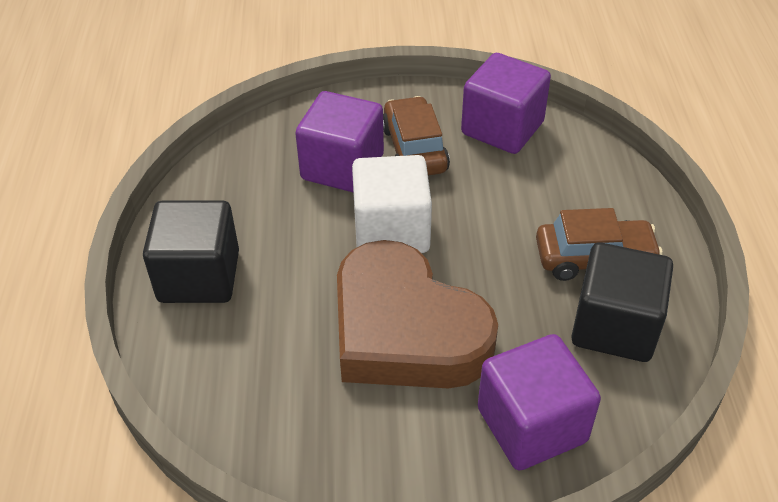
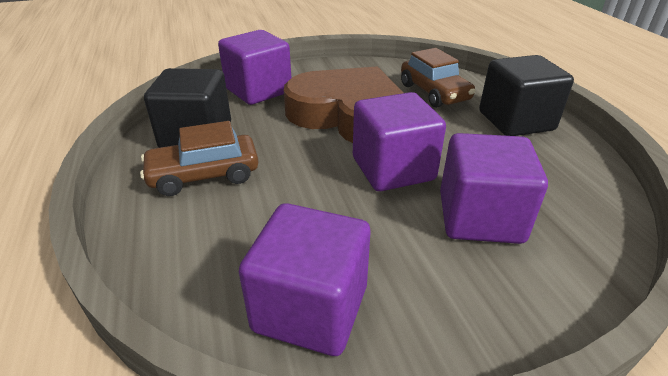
camera: 165 degrees right, 10 degrees down
(391, 231) = (393, 169): white cube -> purple cube
(414, 149) = (414, 253): brown car -> brown car (434, 92)

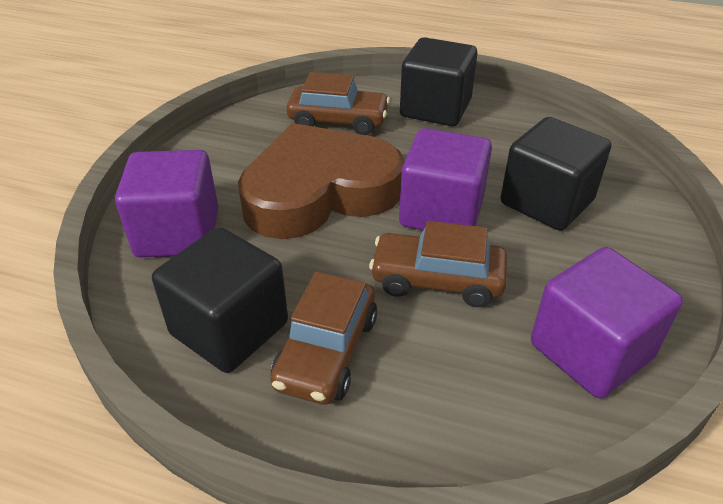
camera: 55 degrees left, 5 degrees up
(315, 194) = (437, 280): none -> brown car
(480, 217) = (546, 202): purple cube -> black cube

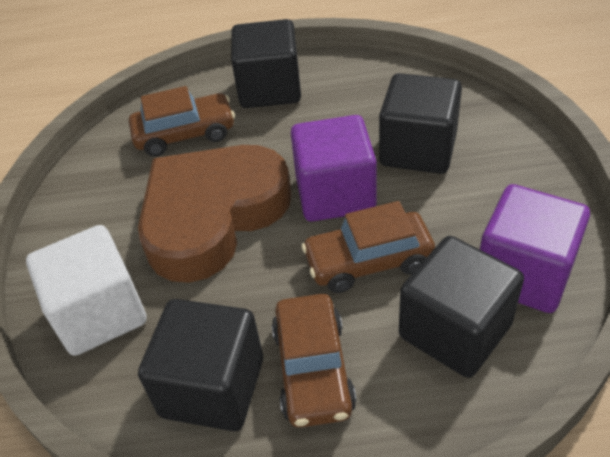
camera: 20 degrees left, 5 degrees up
(178, 233) = (100, 313): purple cube -> white cube
(485, 374) = (455, 330): none -> black cube

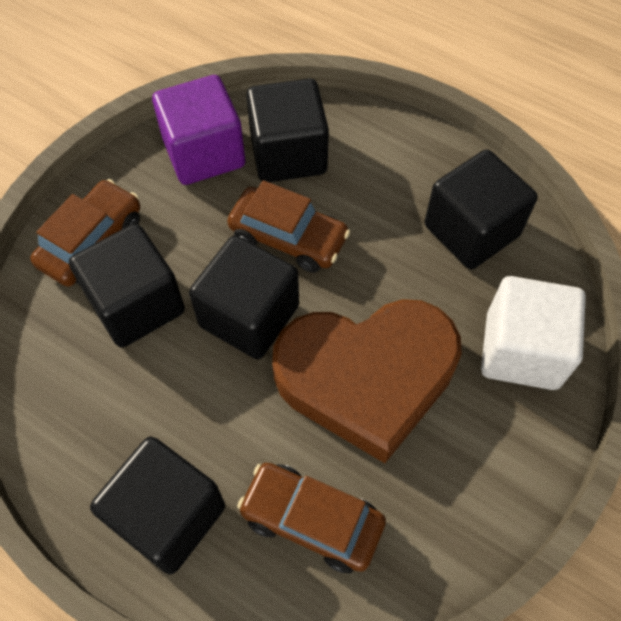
camera: 145 degrees left, 15 degrees up
(313, 370) = (398, 195): brown car -> brown car (92, 242)
(335, 194) = (249, 316): purple cube -> black cube

